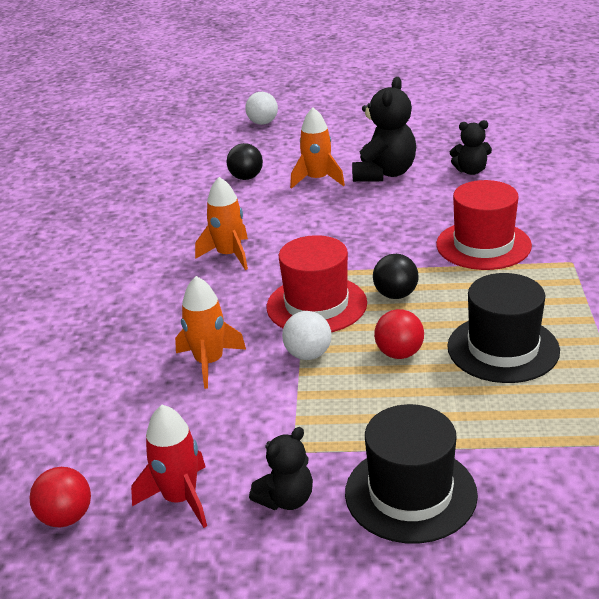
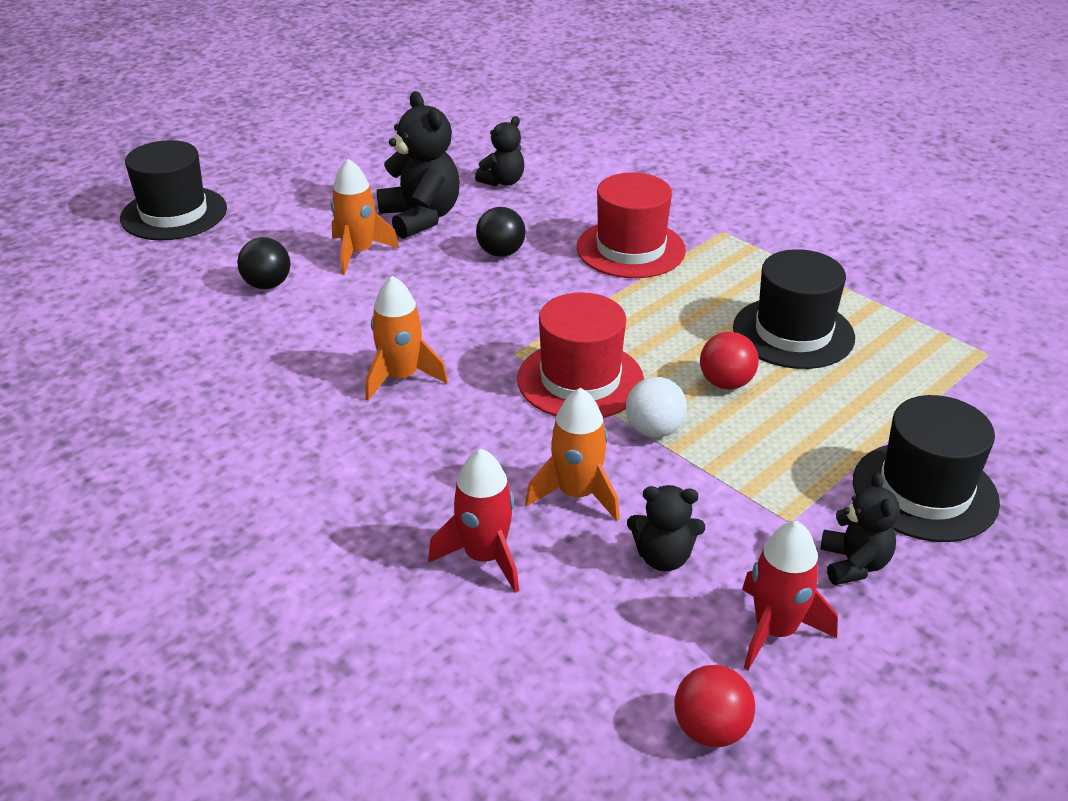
camera: 50 degrees left, 5 degrees up
(117, 364) = (485, 557): none -> red rocket
(193, 422) = (663, 557): none -> black teddy bear
(263, 123) = (174, 213): white ball -> black hat
(395, 295) = (634, 332): black ball -> black ball (501, 253)

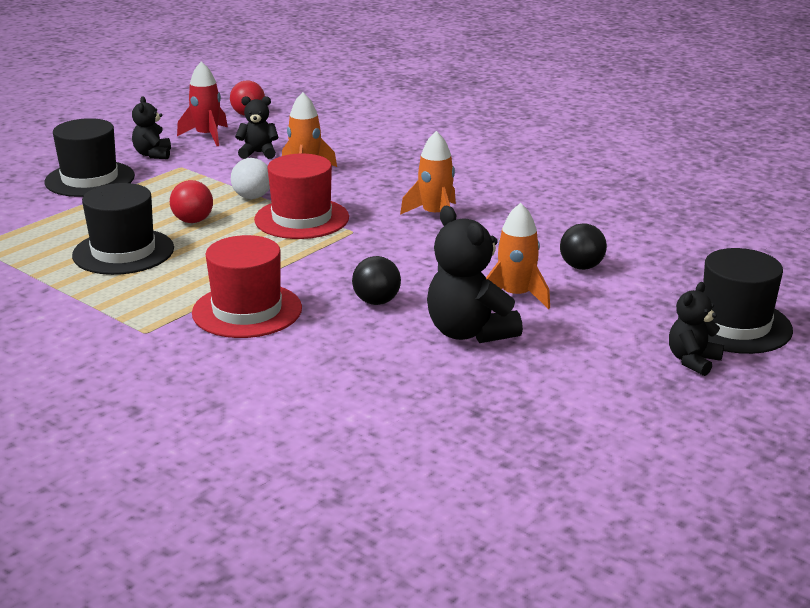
camera: 175 degrees right, 10 degrees down
(485, 557) = (357, 150): red rocket -> none
(503, 181) = (389, 380): black teddy bear -> black teddy bear (692, 361)

